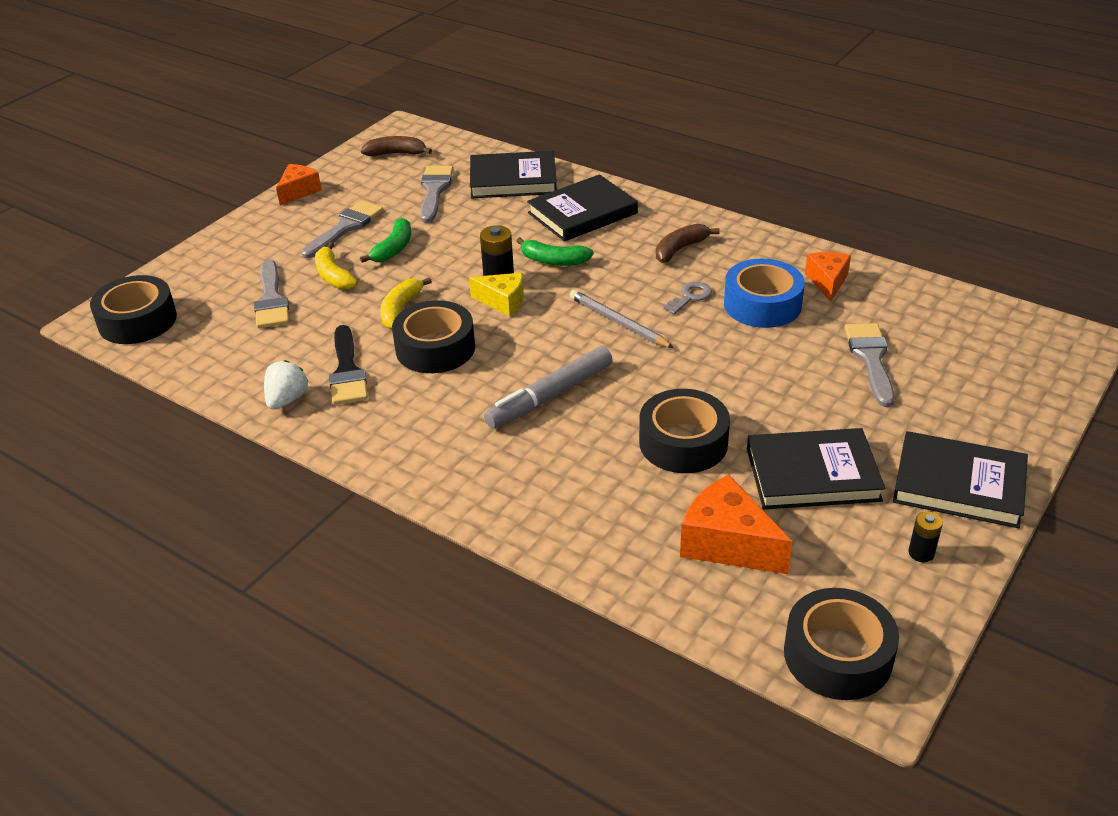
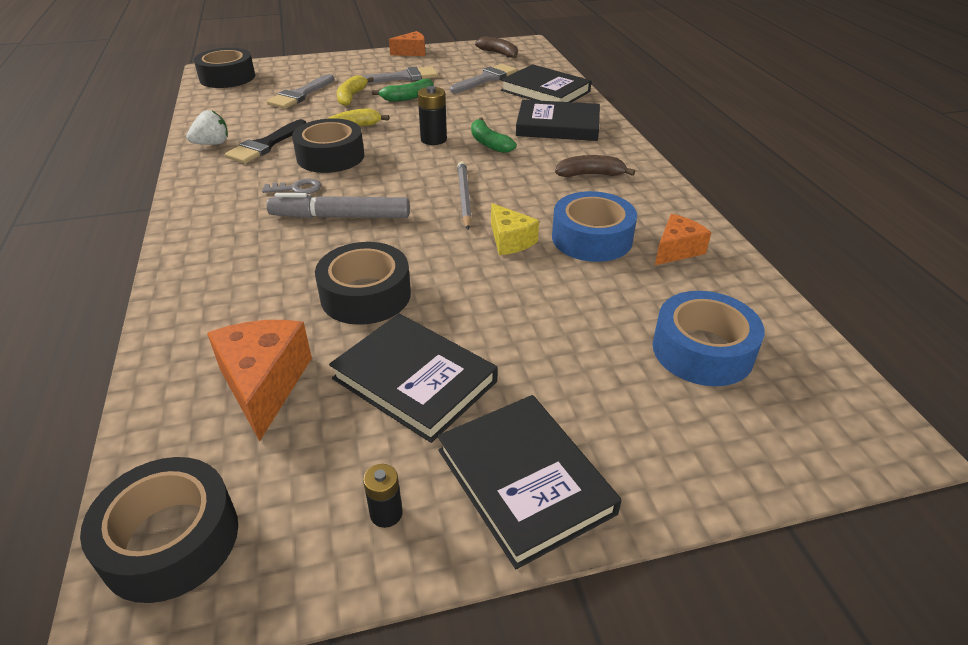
camera: 40 degrees right, 0 degrees up
(503, 302) = (415, 151): yellow cheese -> yellow cheese (510, 241)
(690, 297) = (544, 207): grey key -> grey key (297, 188)
(871, 359) = (618, 325): grey brush -> none
(936, 346) = (702, 350): none -> blue tape

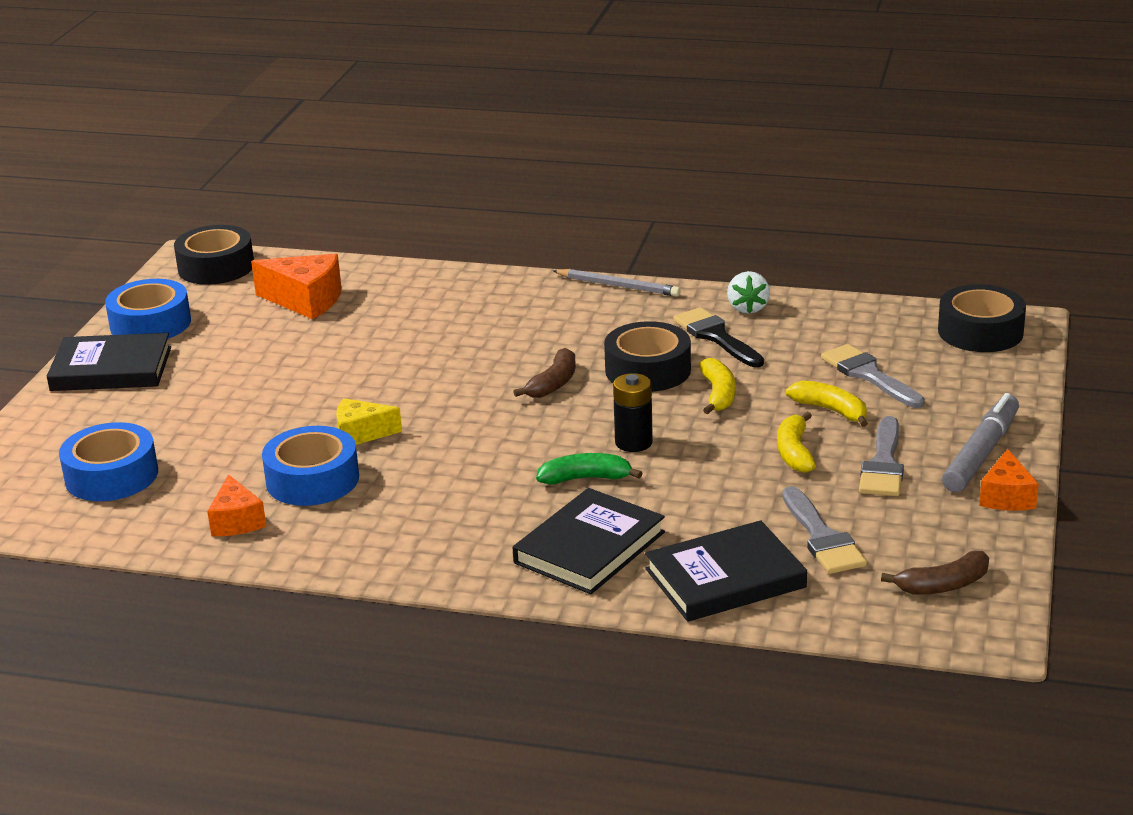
camera: 120 degrees right, 10 degrees down
(297, 188) = (586, 343): grey key -> none
(340, 217) = (503, 357): grey marker -> grey marker (981, 453)
(366, 295) = (362, 349): black tape -> none
(386, 513) = (150, 324): black battery -> blue tape
(407, 97) = (794, 452): green banana -> yellow banana
(414, 380) = (241, 351): black book -> none
(464, 197) = (470, 429): grey pencil -> grey pencil (618, 286)
(590, 174) = (433, 525): brown banana -> brown banana (553, 383)

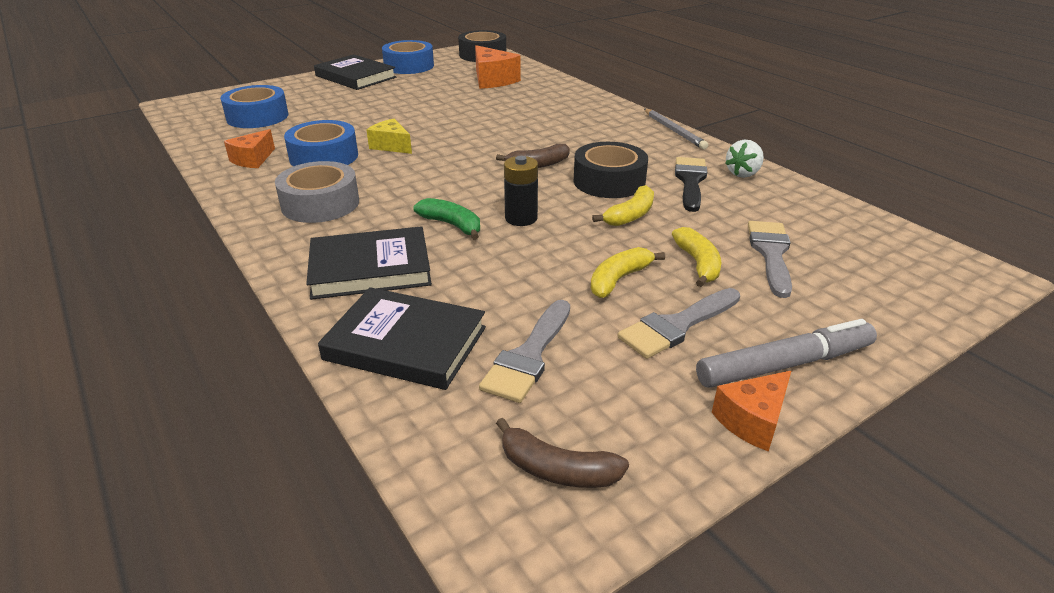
camera: 40 degrees right, 5 degrees up
(421, 523) = (320, 204): none -> grey tape
(980, 332) = (928, 265): black tape -> none

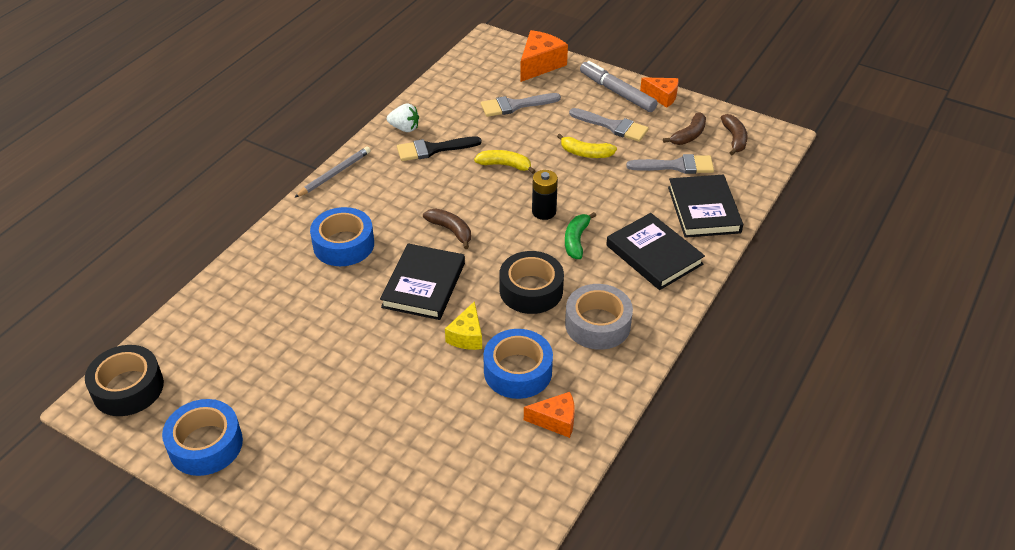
camera: 115 degrees left, 10 degrees up
(257, 117) = (455, 492): blue tape -> blue tape (343, 244)
(355, 76) = (272, 480): black book -> black book (423, 285)
(492, 80) = (236, 338): orange cheese -> orange cheese (540, 65)
(604, 406) = (689, 135): none -> brown banana
(609, 181) = (458, 186): black tape -> black tape (531, 290)
(698, 264) = (546, 129): yellow banana -> none

